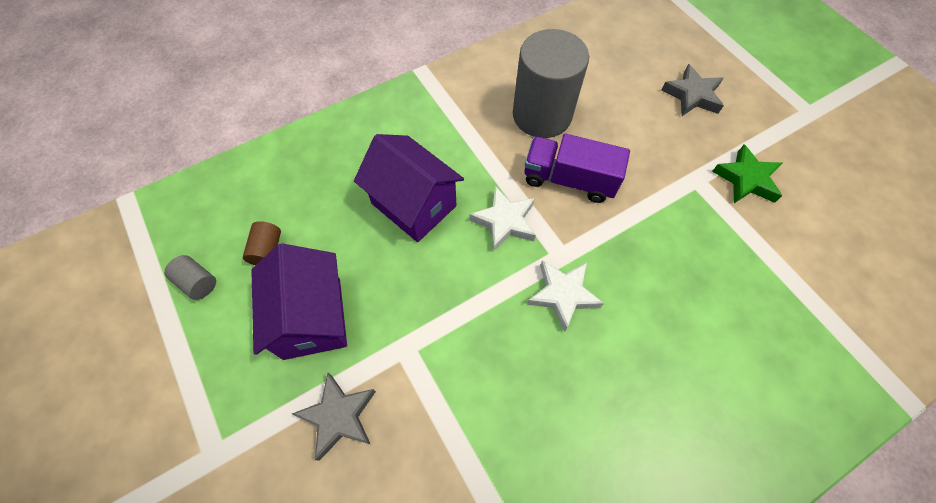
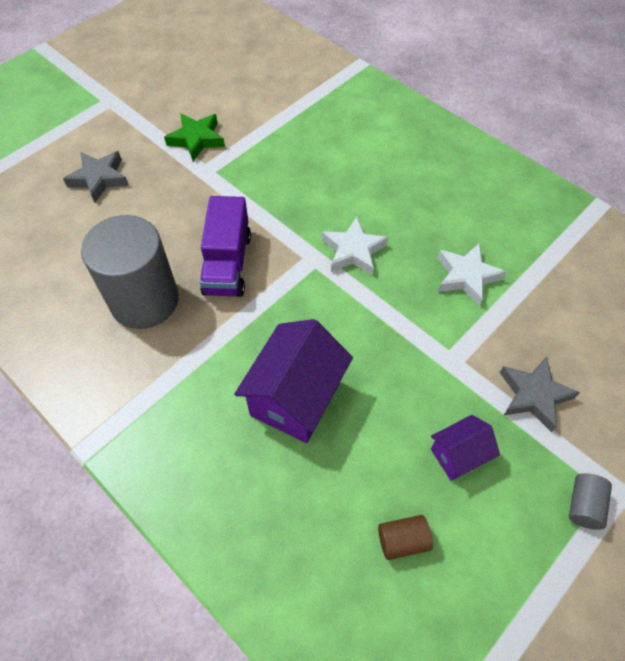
camera: 105 degrees left, 5 degrees down
(197, 282) = (472, 608): grey cylinder -> grey cylinder (583, 505)
(312, 318) = (458, 455): purple house -> purple house, size x0.55
(505, 221) = (292, 308): white star -> white star (466, 276)

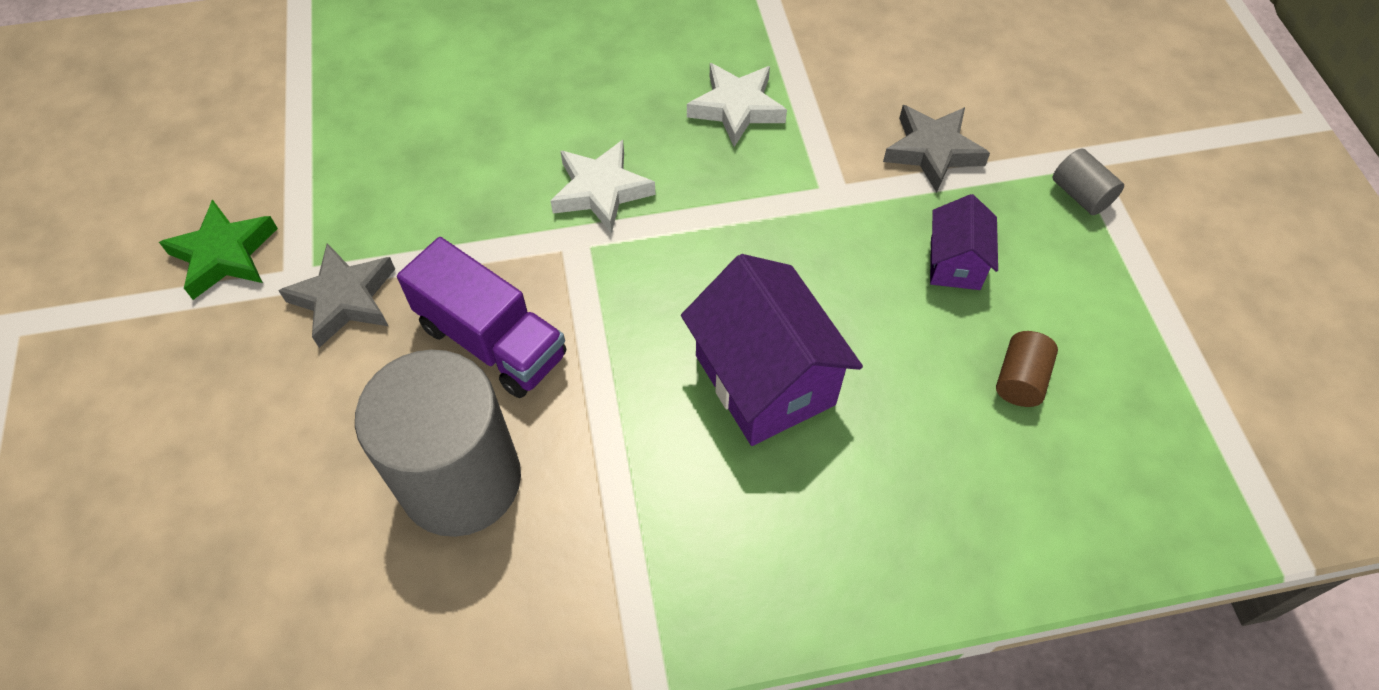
camera: 55 degrees left, 0 degrees up
(99, 179) = (161, 426): grey star -> grey star (344, 299)

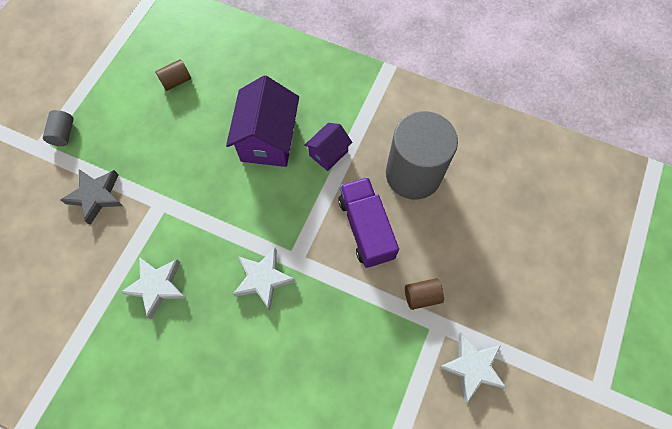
camera: 145 degrees left, 10 degrees up
(224, 255) = (472, 366): green star -> white star
(344, 299) = (422, 296): grey star -> brown cylinder
(955, 263) = (148, 138): purple house -> purple house (328, 153)

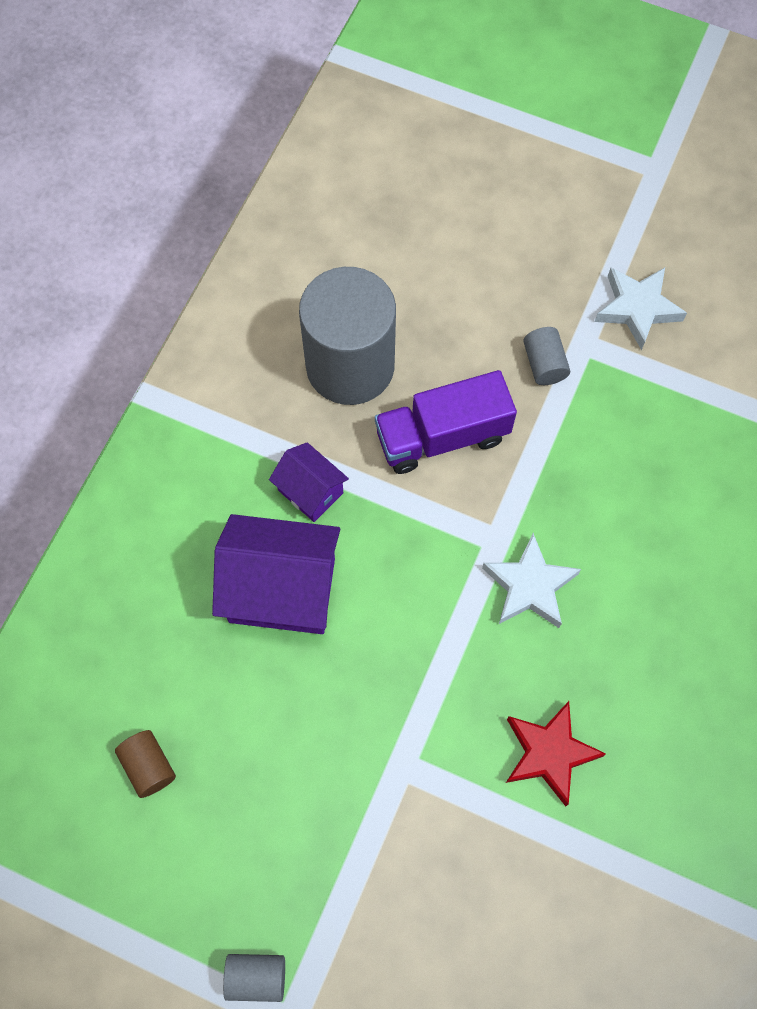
camera: 90 degrees left, 0 degrees up
(96, 196) = (389, 886): grey star -> none
(157, 286) = (549, 753): white star -> red star
(422, 296) = (544, 364): brown cylinder -> grey cylinder

